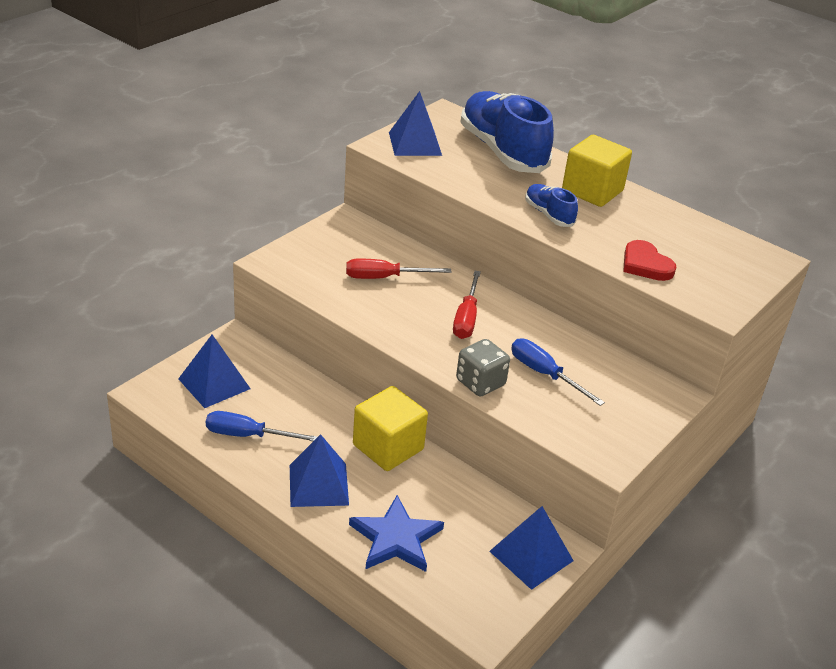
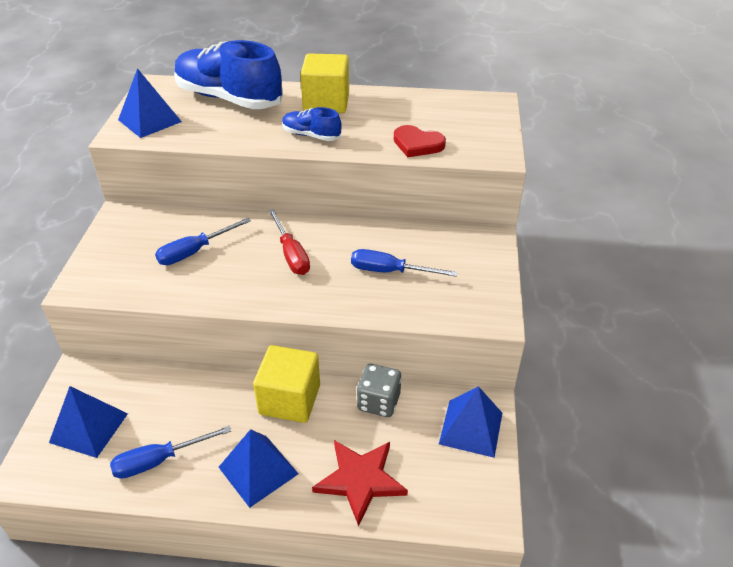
camera: 30 degrees left, 5 degrees up
(384, 277) = (194, 252): red screwdriver -> blue screwdriver
(396, 538) = (360, 480): blue star -> red star
(480, 383) = (348, 305): grey dice -> grey dice (378, 402)

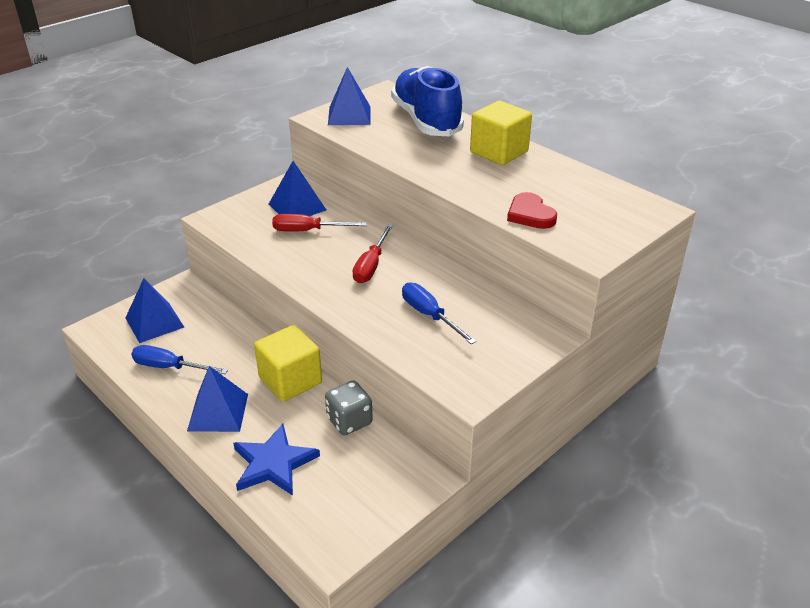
camera: 40 degrees right, 5 degrees down
(194, 252) = (308, 231): blue screwdriver -> red screwdriver
(311, 135) = (451, 172): blue shoe -> none
(360, 480) = (274, 463): red star -> blue star
(471, 428) = (396, 484): blue pyramid -> blue pyramid (297, 207)

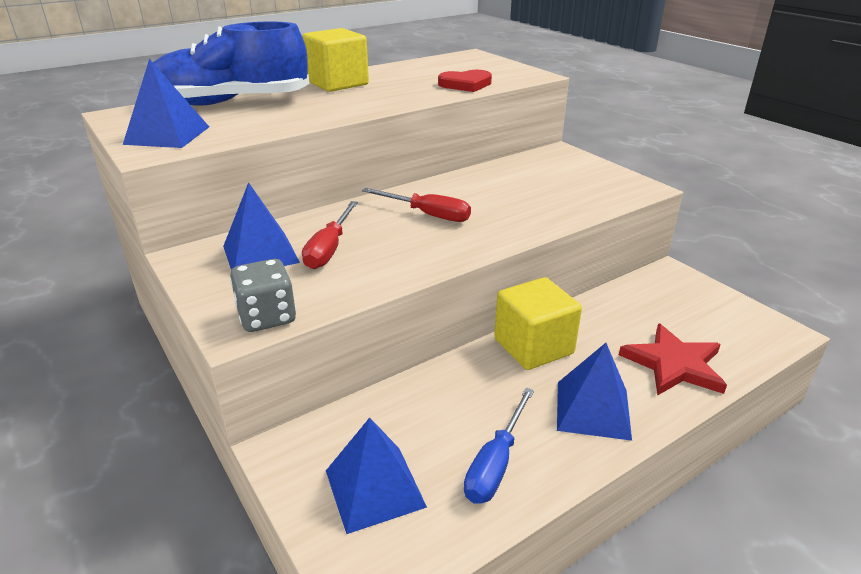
camera: 80 degrees left, 5 degrees down
(274, 463) = (674, 364): blue star -> red star
(349, 421) = (601, 309): grey dice -> grey dice (267, 317)
(429, 315) = (526, 193): blue screwdriver -> none

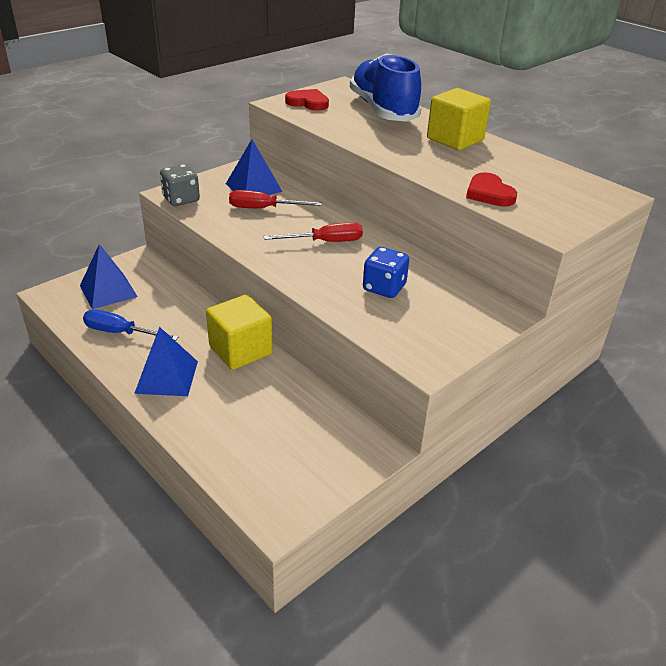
camera: 80 degrees right, 5 degrees up
(167, 135) = (308, 103): blue pyramid -> red heart
(428, 215) = (325, 242): red screwdriver -> red screwdriver turned 120 degrees counterclockwise
(524, 193) = (384, 288): none -> blue dice
(674, 364) = (221, 428): red star -> none

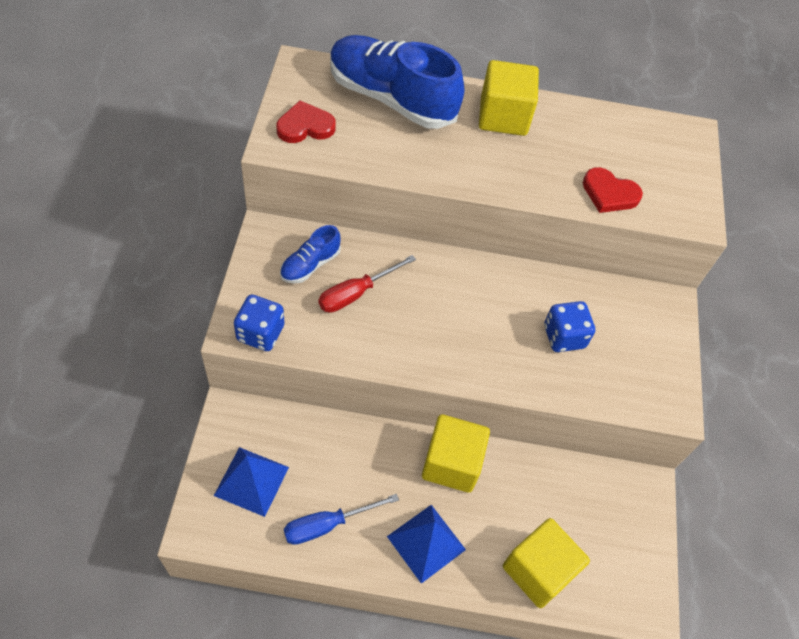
camera: 45 degrees left, 20 degrees up
(181, 199) = (260, 333): grey dice -> blue dice
(222, 439) = (538, 570): none -> yellow cube
(253, 187) = (310, 265): blue pyramid -> blue shoe
(325, 242) = (460, 306): red screwdriver -> none

